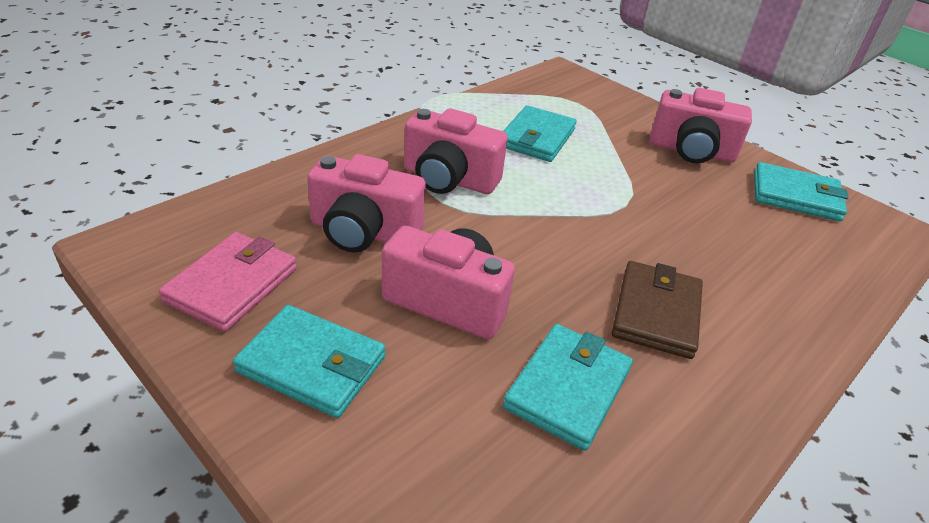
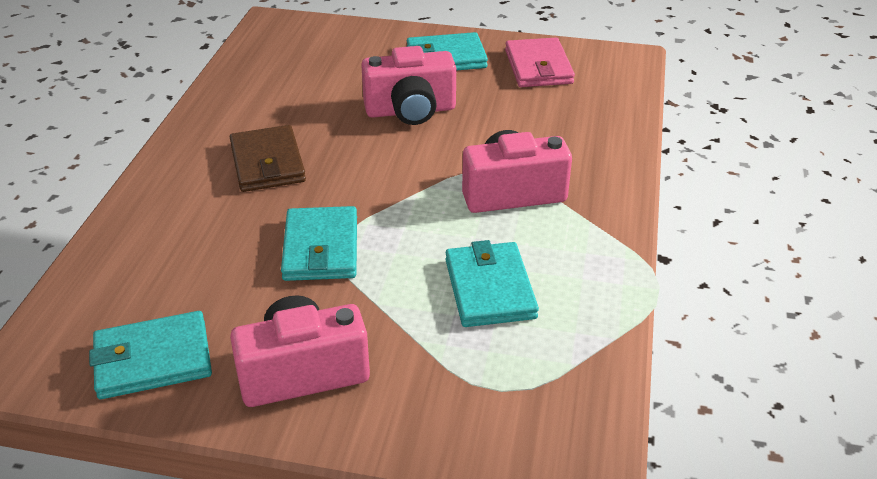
camera: 150 degrees right, 0 degrees up
(364, 232) = (514, 124): pink camera -> none
(568, 388) = (302, 101): turquoise wallet -> turquoise wallet (321, 248)

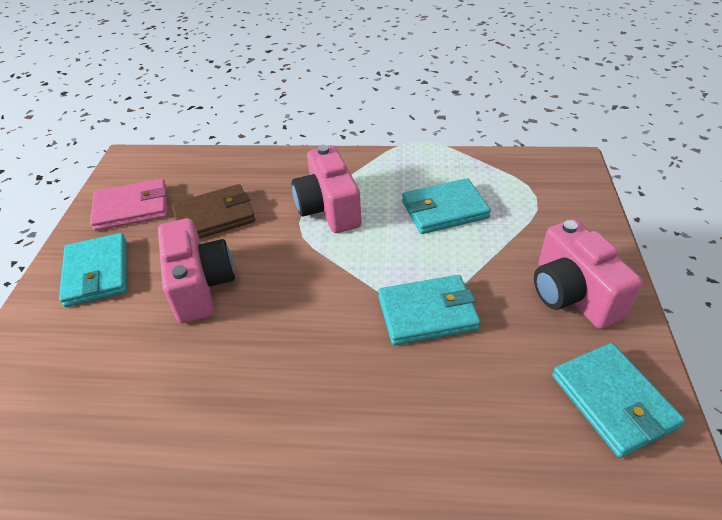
camera: 95 degrees left, 5 degrees up
(267, 163) = (299, 389): brown wallet -> brown wallet (214, 216)

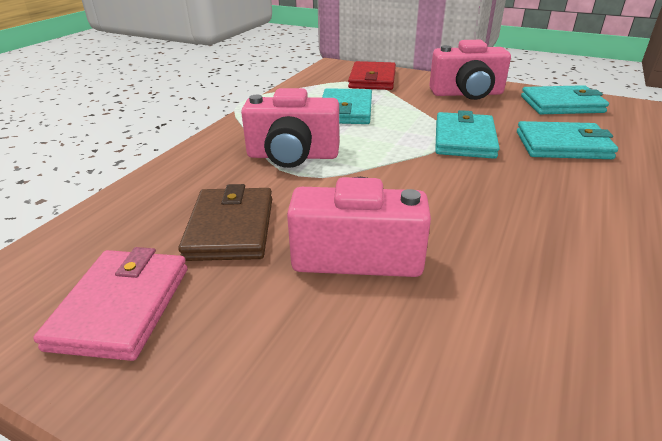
camera: 70 degrees left, 10 degrees down
(97, 273) = (255, 362): turquoise wallet -> turquoise wallet (563, 145)
(552, 204) = (372, 79): none -> red wallet

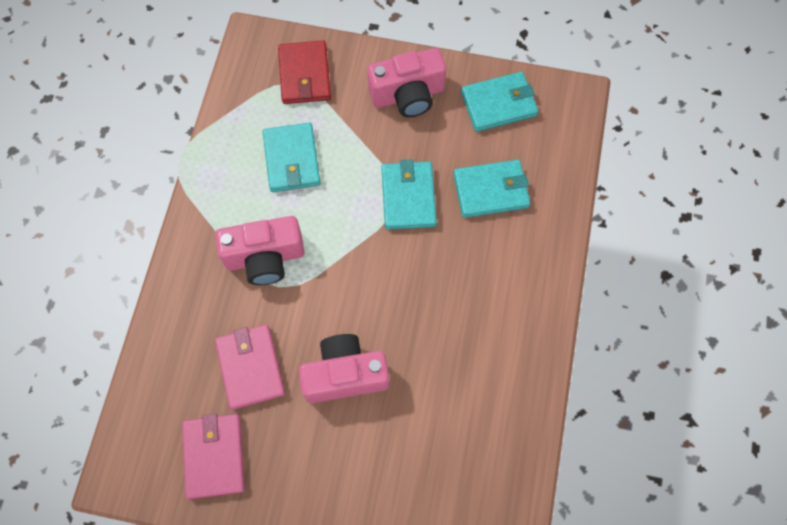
camera: 15 degrees left, 35 degrees up
(230, 228) = (250, 367): brown wallet -> pink wallet

